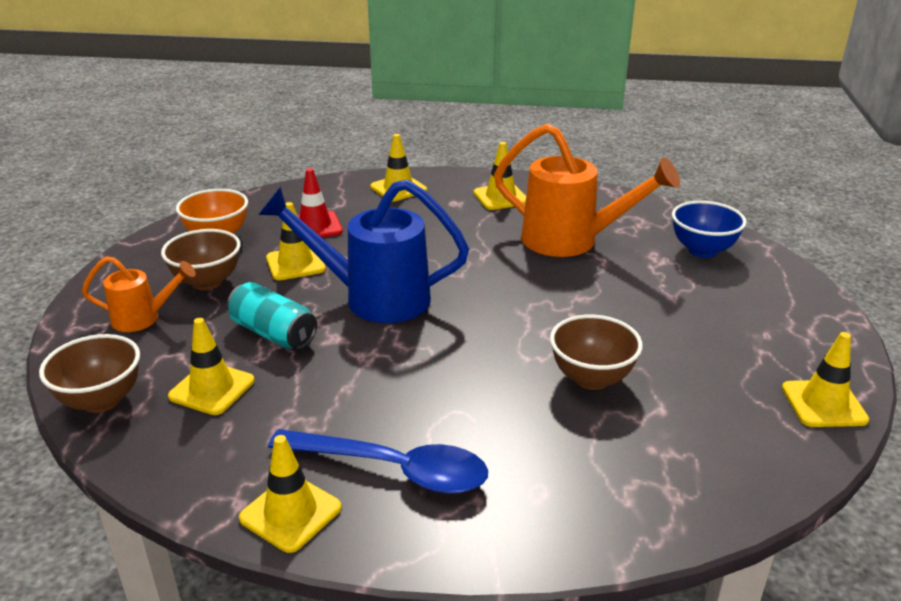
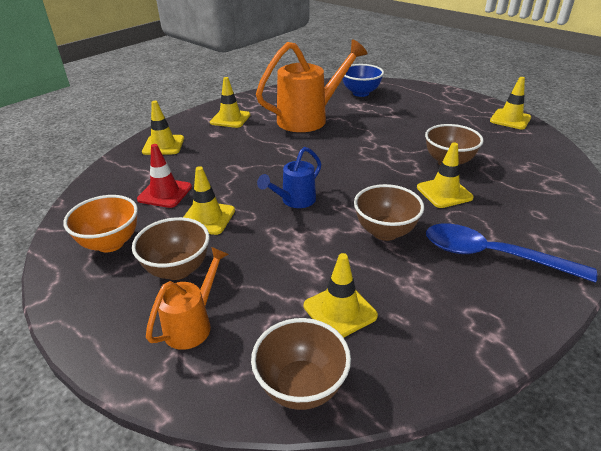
camera: 55 degrees left, 5 degrees up
(273, 333) = (293, 257): turquoise can -> none
(290, 513) = (515, 314): yellow traffic cone -> yellow traffic cone (444, 192)
(370, 375) = (385, 232): none -> brown bowl
(374, 298) = (294, 201): blue watering can -> blue watering can, size x0.53
(393, 469) = (491, 255): blue spoon -> blue spoon turned 120 degrees counterclockwise

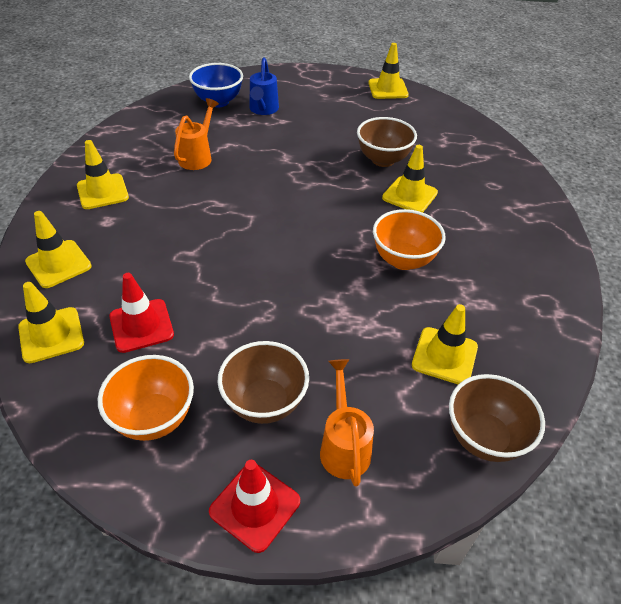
camera: 40 degrees left, 10 degrees up
(98, 323) = (255, 506): none -> red traffic cone
(207, 218) = (227, 330): yellow traffic cone -> yellow traffic cone (51, 335)
(294, 201) = (292, 266): blue watering can -> blue watering can (263, 110)
(309, 118) = (198, 157): orange watering can -> orange watering can, size x0.53
(385, 232) = (403, 260): brown bowl -> orange bowl
(491, 255) = (498, 242): blue spoon -> none

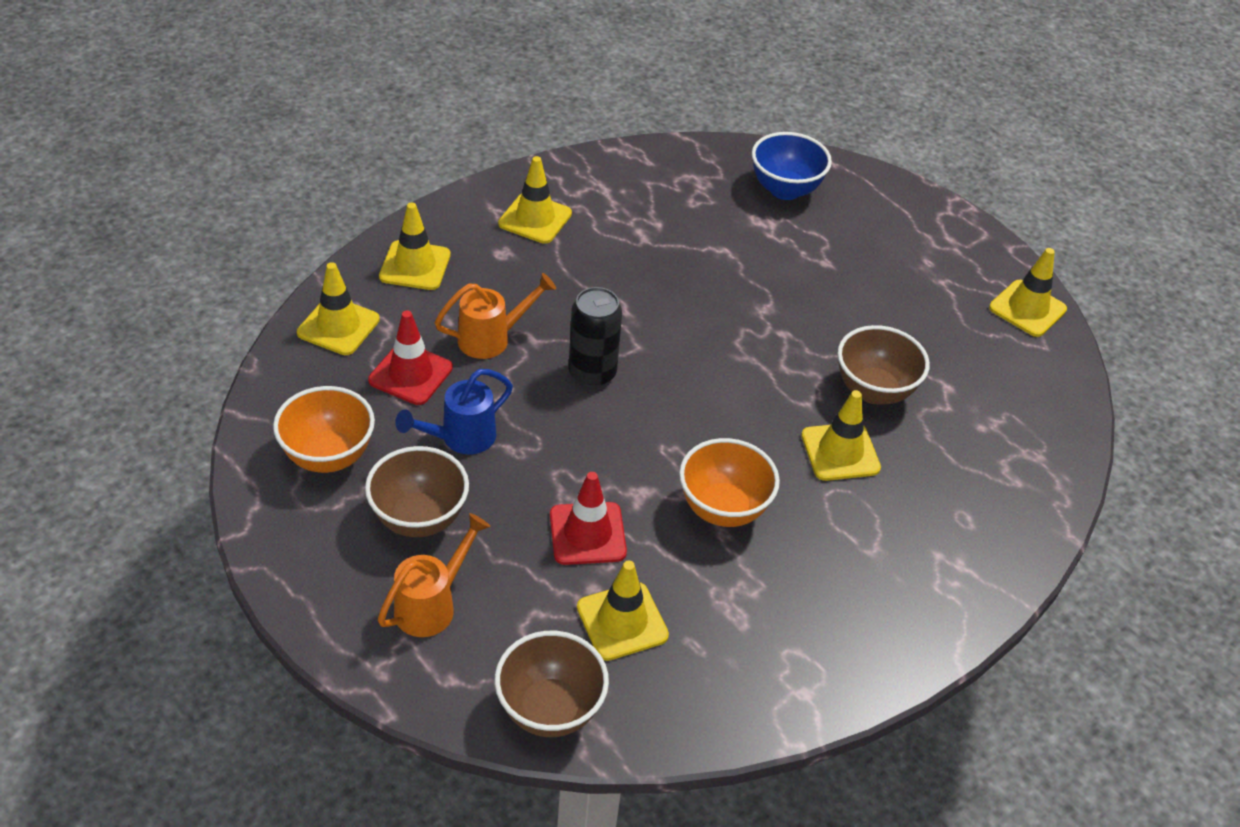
camera: 45 degrees right, 0 degrees up
(198, 157) = (673, 243): orange watering can -> orange watering can (492, 338)
(247, 246) = (592, 373): none -> black can
(255, 506) = (313, 581): red traffic cone -> red traffic cone (587, 534)
(263, 110) = (822, 233): blue watering can -> blue watering can (461, 438)

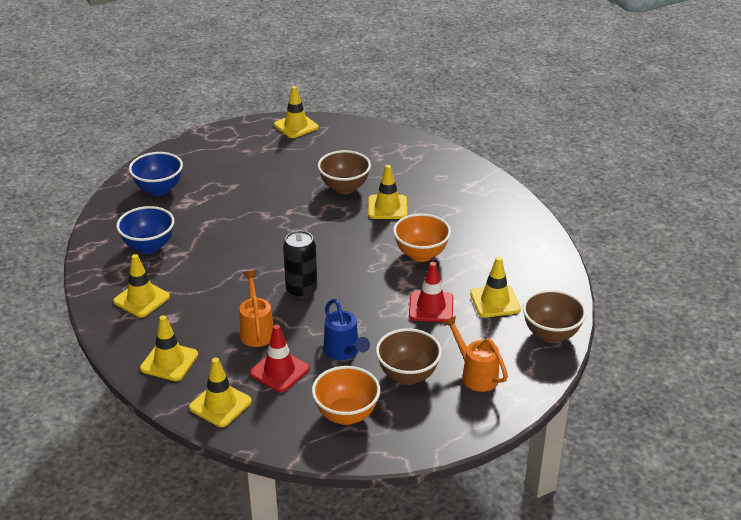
camera: 75 degrees left, 10 degrees down
(649, 204) = (149, 247): none -> blue bowl

